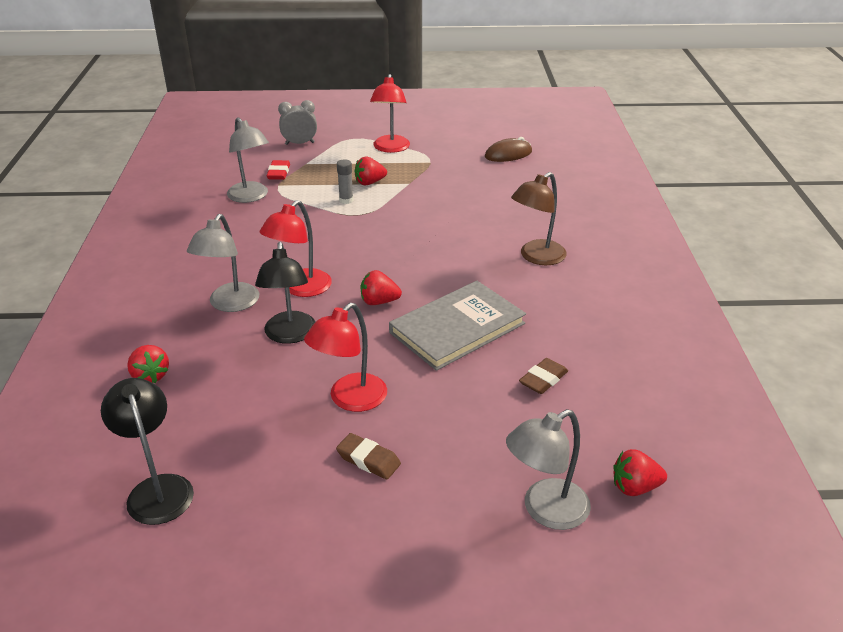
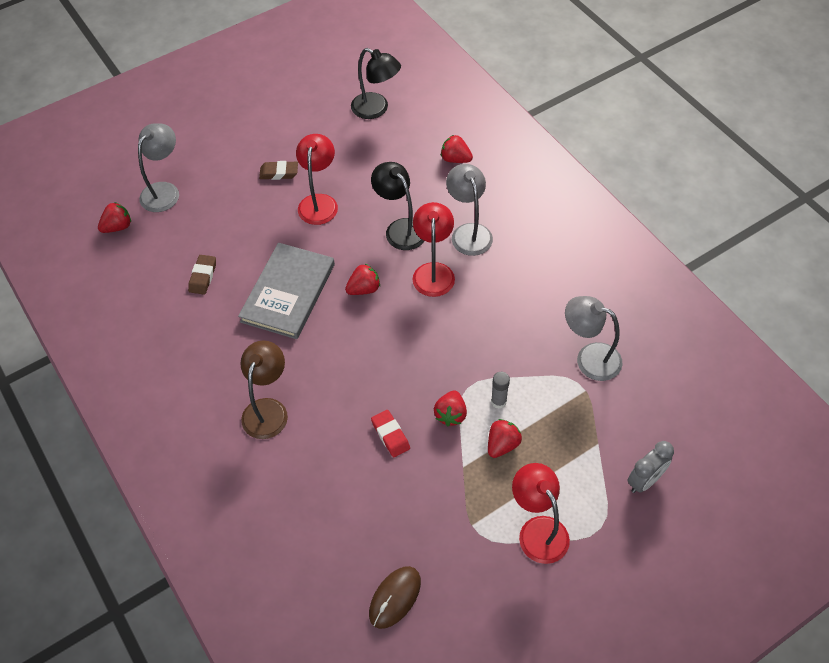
camera: 150 degrees right, 20 degrees up
(278, 173) = (606, 410): red eraser -> red eraser (390, 435)
(389, 206) = (450, 414): none -> red strawberry

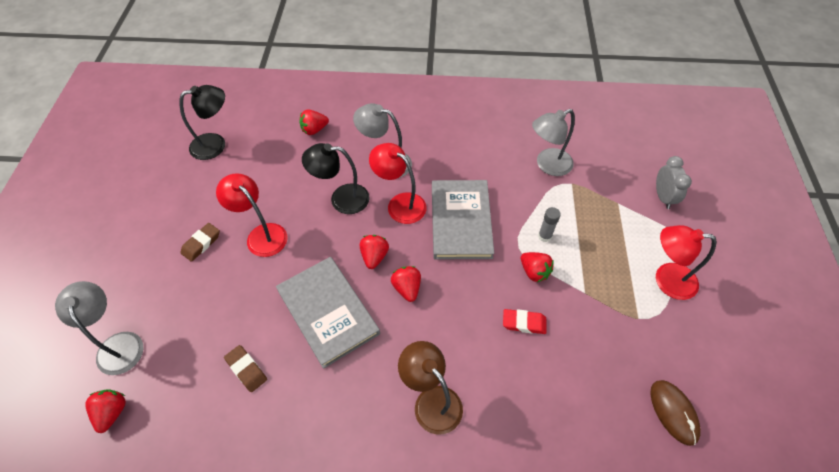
camera: 55 degrees left, 0 degrees up
(456, 327) = (460, 221): none -> grey book
(502, 445) = (582, 257): red strawberry -> red strawberry (407, 288)

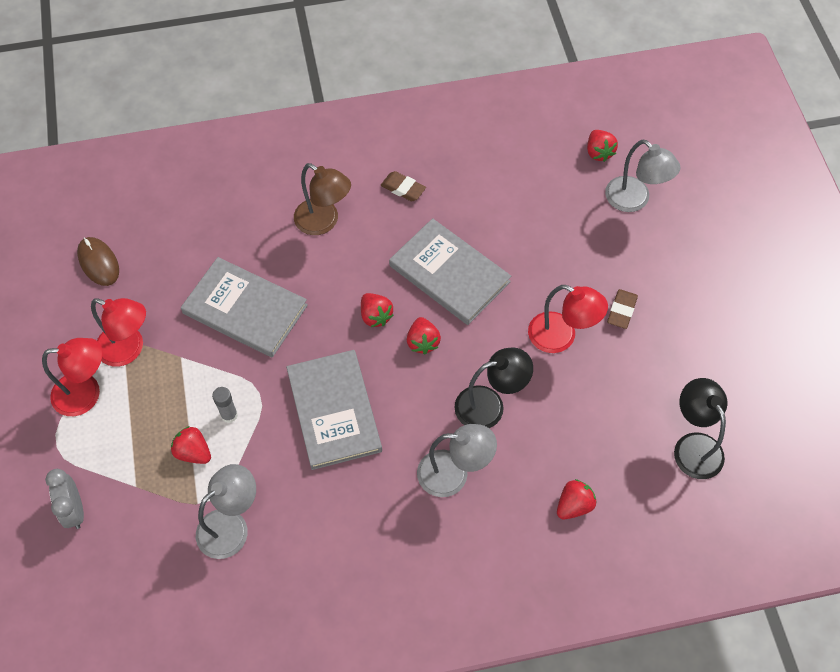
camera: 165 degrees right, 5 degrees up
(215, 144) = (693, 446): black lamp -> black lamp turned 105 degrees clockwise
(246, 369) = (502, 208): brown eraser -> brown eraser (403, 189)
(400, 204) = (415, 416): red lamp -> red lamp (129, 349)
(524, 323) = (245, 309): red eraser -> grey book
(534, 272) = (238, 367): red strawberry -> red strawberry (193, 452)

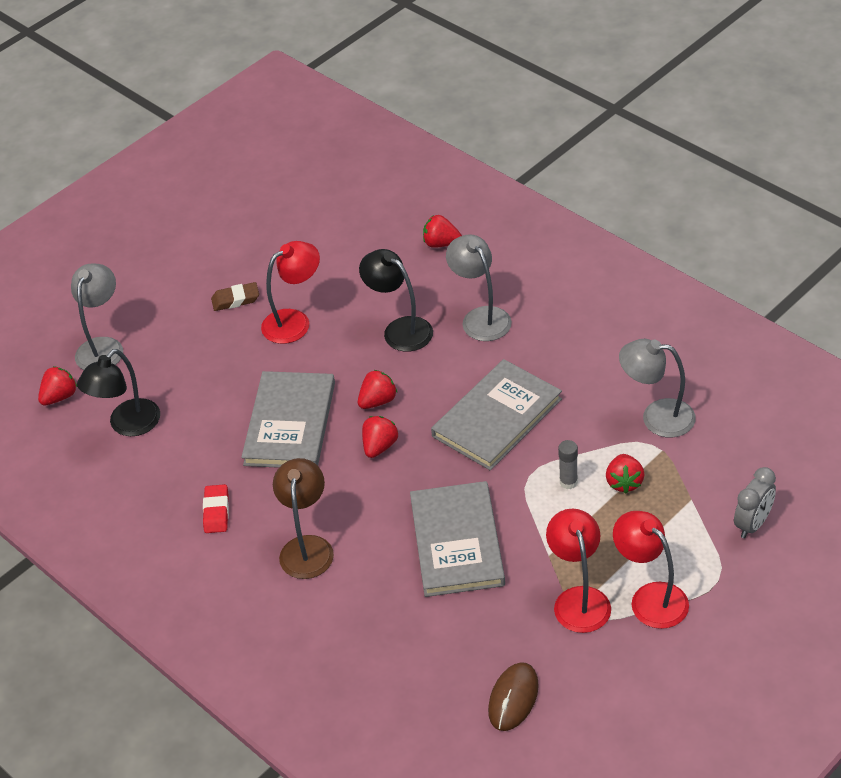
camera: 120 degrees left, 15 degrees down
(403, 189) = (216, 512): brown eraser -> red eraser
(561, 337) = (294, 321): red lamp -> red lamp turned 60 degrees clockwise
(693, 446) = (330, 208): black lamp -> black lamp (127, 425)

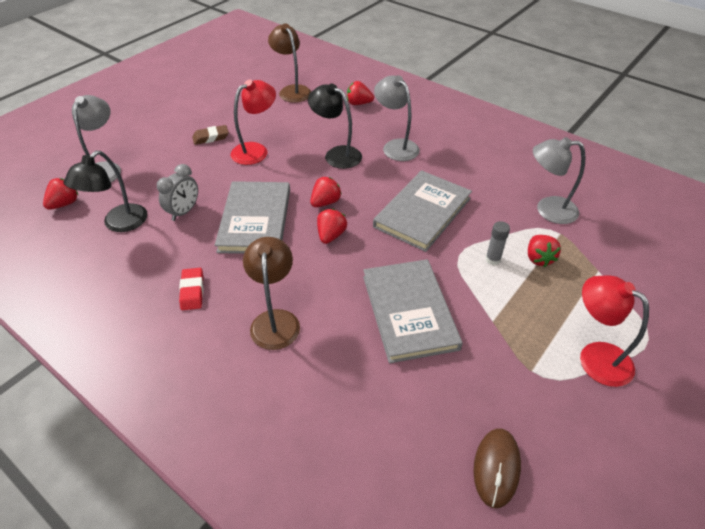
camera: 10 degrees left, 0 degrees up
(349, 219) = (292, 90): none -> brown lamp
(579, 599) = (531, 361): red lamp -> none
(753, 524) = (657, 289): grey clock -> grey clock (184, 212)

